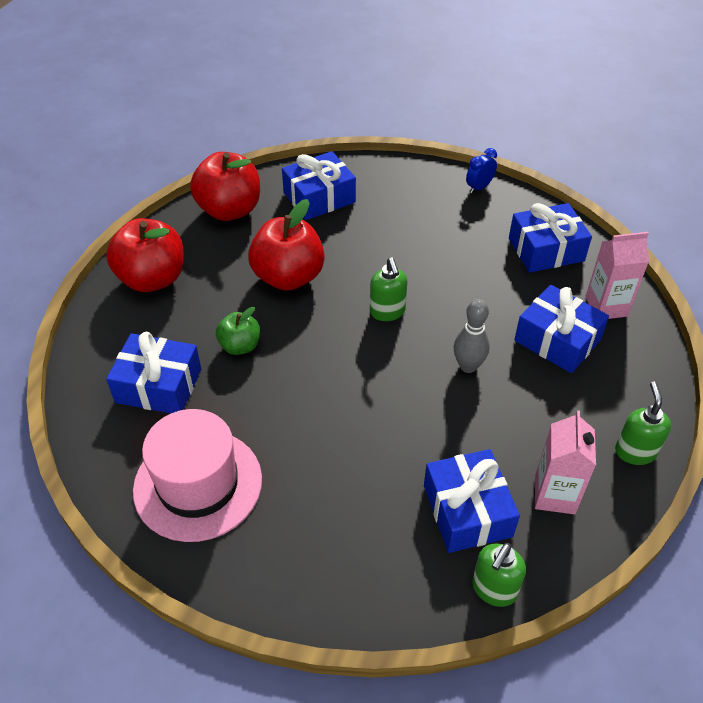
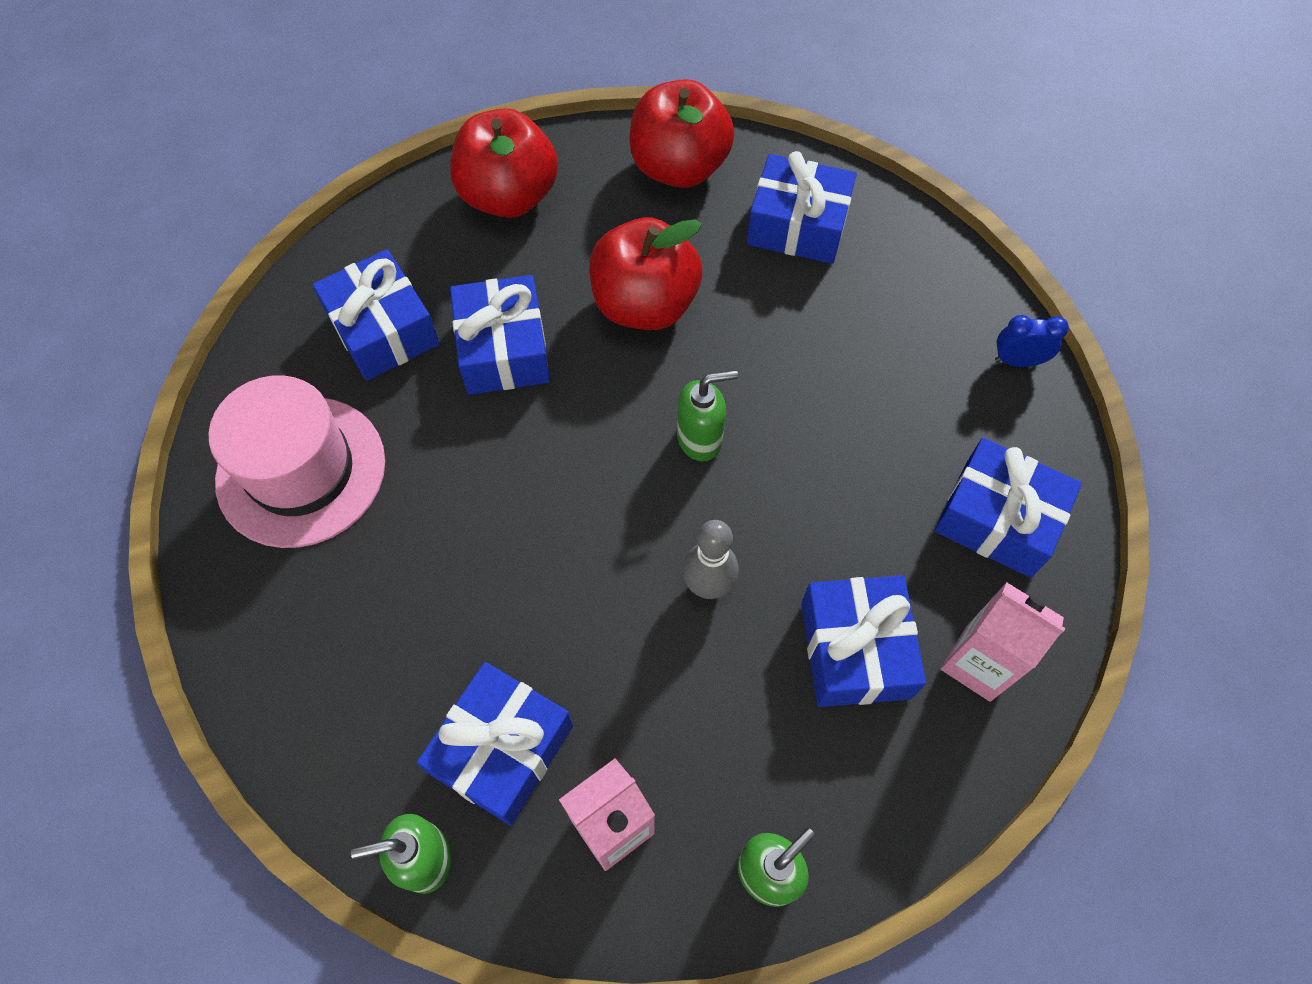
camera: 45 degrees right, 15 degrees up
(240, 346) = (504, 349): green apple -> blue gift
(387, 312) = (700, 439): green soap dispenser -> green soap dispenser turned 135 degrees counterclockwise

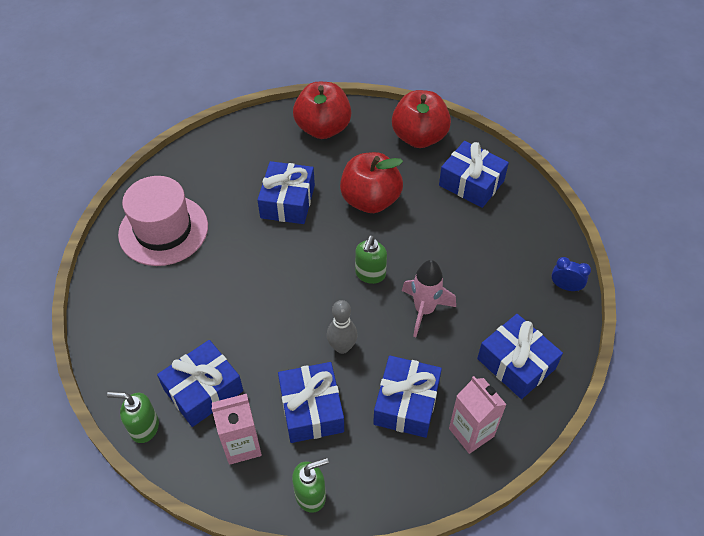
camera: 20 degrees right, 10 degrees down
(383, 329) = (231, 175): blue gift -> blue gift (311, 409)
(700, 439) = (370, 274): green soap dispenser -> green soap dispenser turned 105 degrees clockwise
(815, 474) = (424, 310): none -> pink rocket

